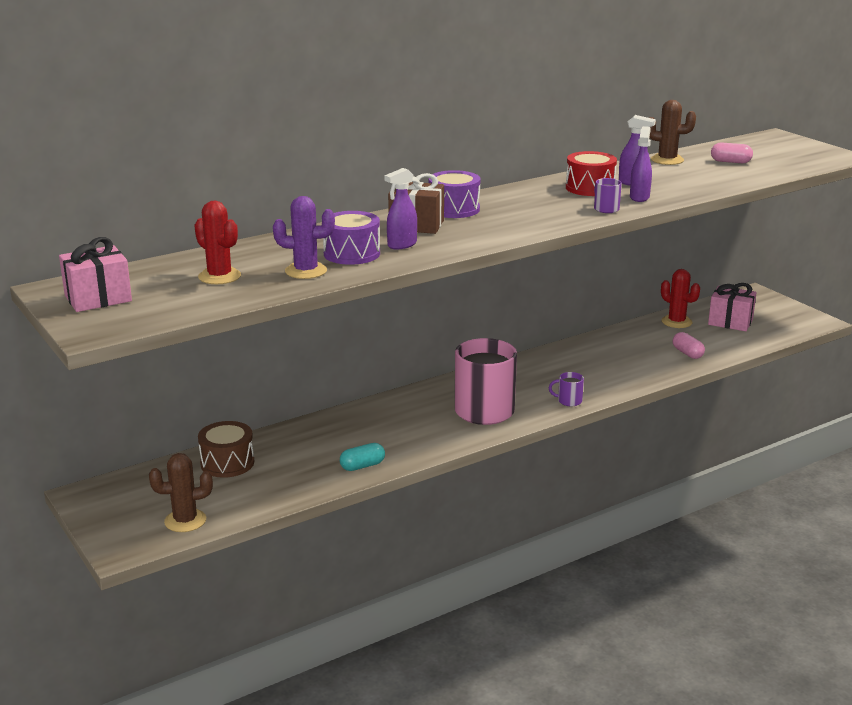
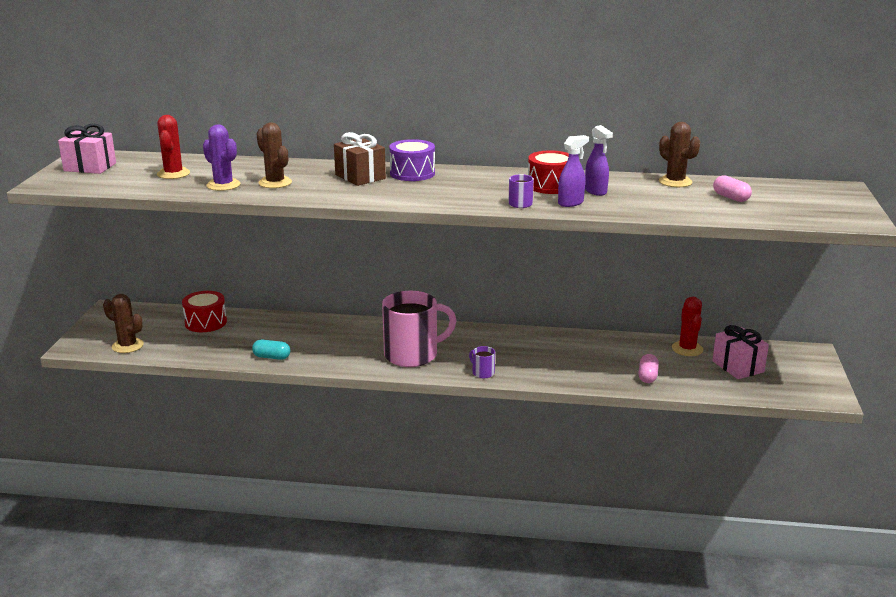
camera: 40 degrees right, 0 degrees up
(227, 463) = (206, 322): brown drum -> red drum
(352, 254) = (275, 183): purple drum -> brown cactus
(401, 245) = (318, 186): purple spray bottle -> none

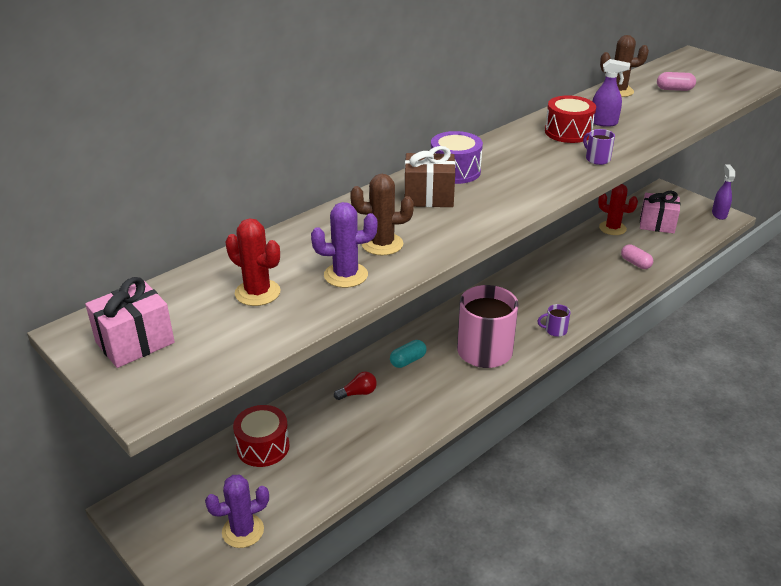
camera: 50 degrees left, 10 degrees up
(127, 346) = (243, 531): brown cactus -> purple cactus
(271, 357) = (395, 434): turquoise capsule -> turquoise capsule (408, 361)
(297, 330) = (358, 393): none -> red light bulb
(571, 203) = (619, 141): purple spray bottle -> purple spray bottle (719, 214)

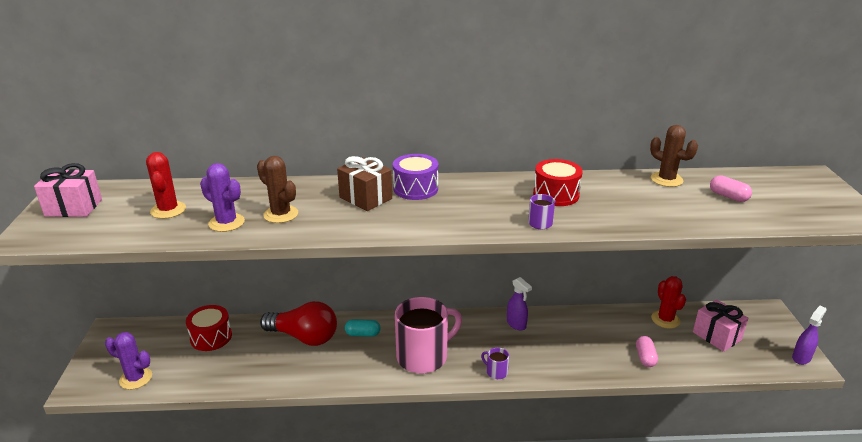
camera: 40 degrees right, 5 degrees down
(358, 393) = (304, 337): red light bulb -> red light bulb, size x2.26
(604, 123) = (602, 199): purple spray bottle -> purple spray bottle (516, 324)

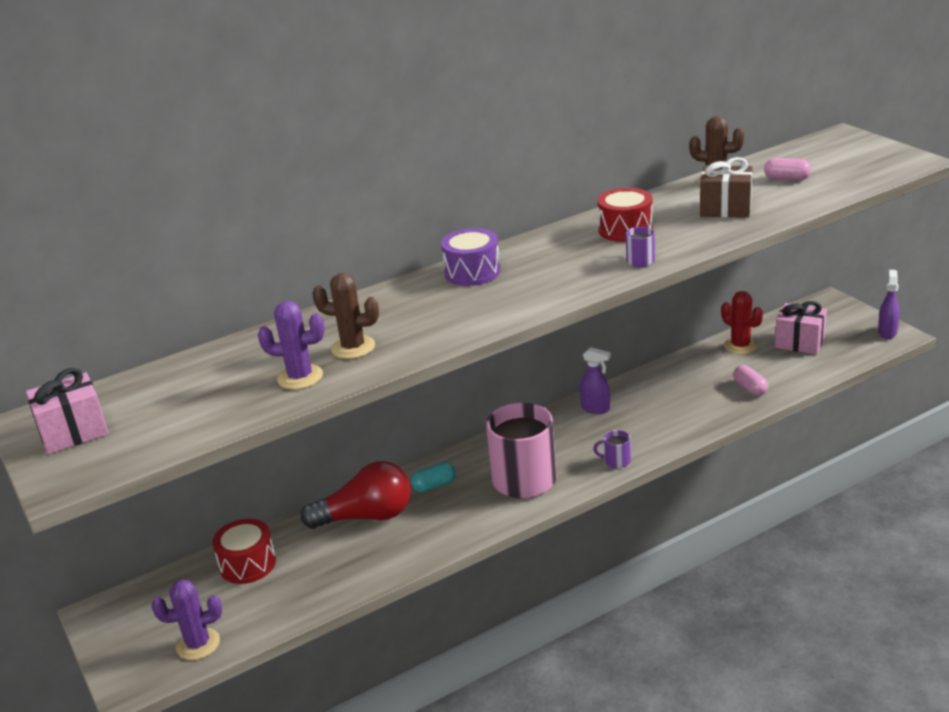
camera: 25 degrees left, 0 degrees up
(168, 210) = (207, 391): red cactus -> none
(365, 198) = (428, 299): brown gift -> brown gift (725, 209)

